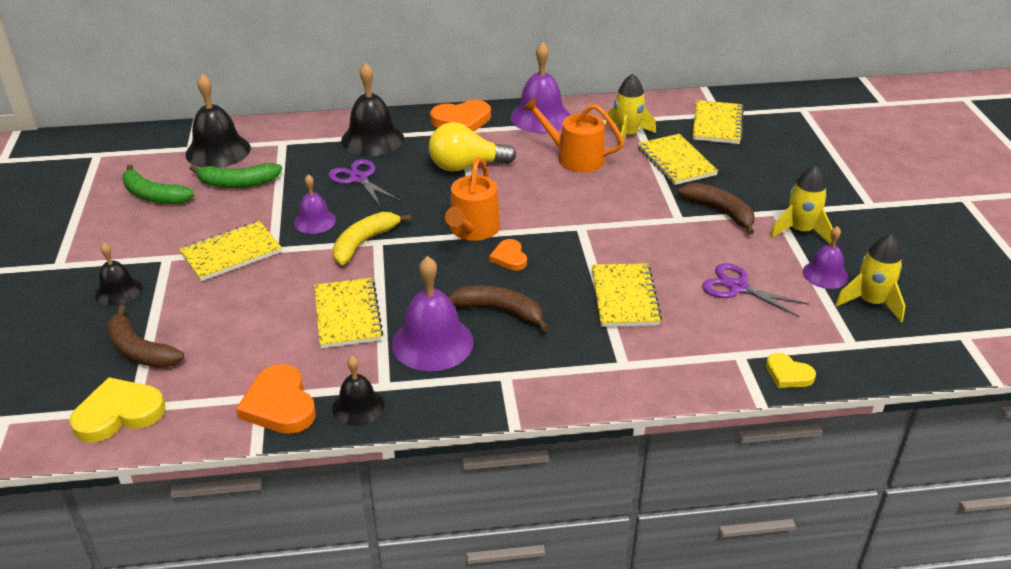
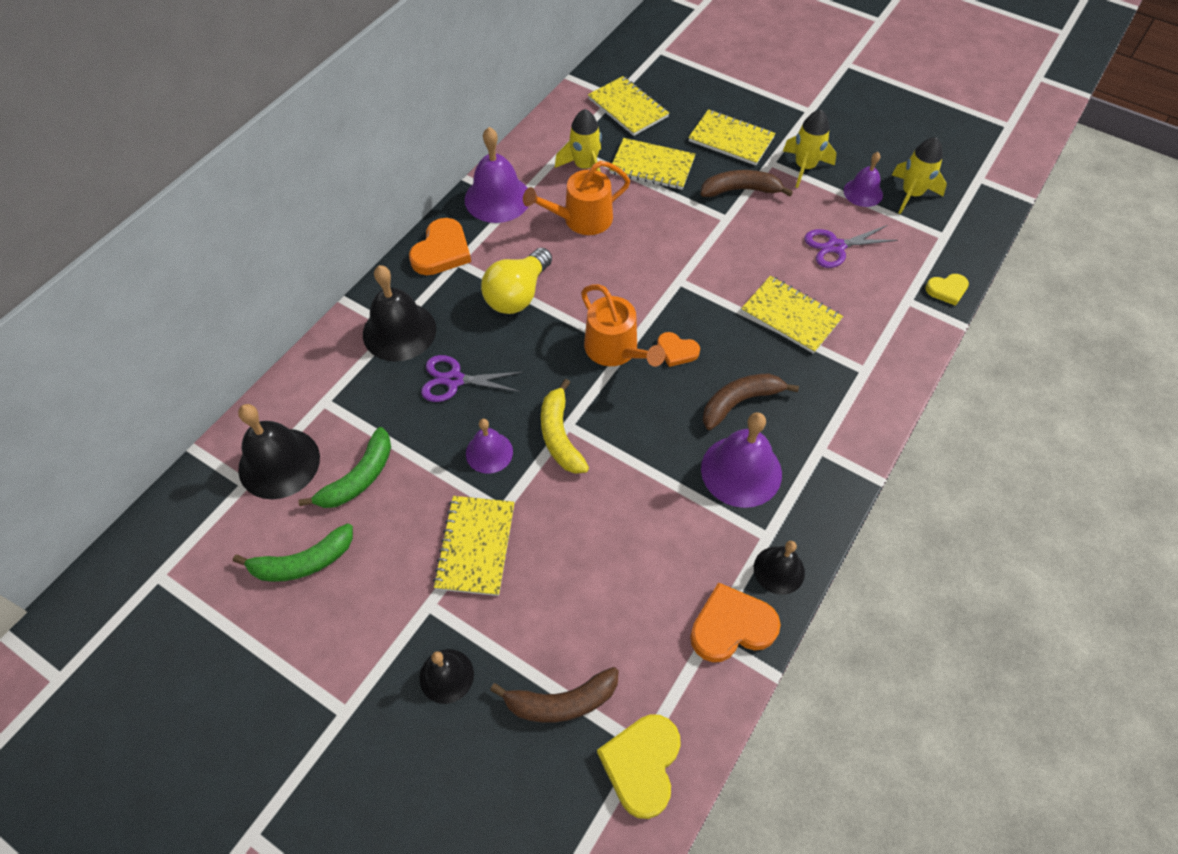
camera: 50 degrees left, 20 degrees up
(279, 404) = (731, 626): orange heart -> orange heart turned 150 degrees clockwise
(347, 315) = (653, 508): yellow notebook -> yellow notebook (731, 139)

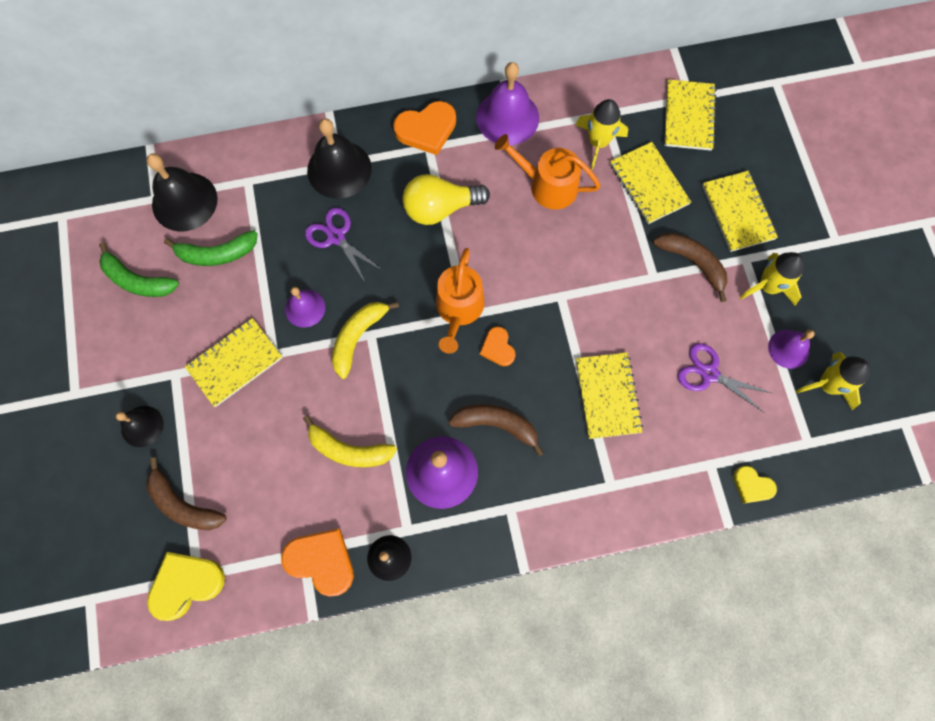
camera: 45 degrees right, 15 degrees up
(652, 522) = (349, 450): none -> yellow banana

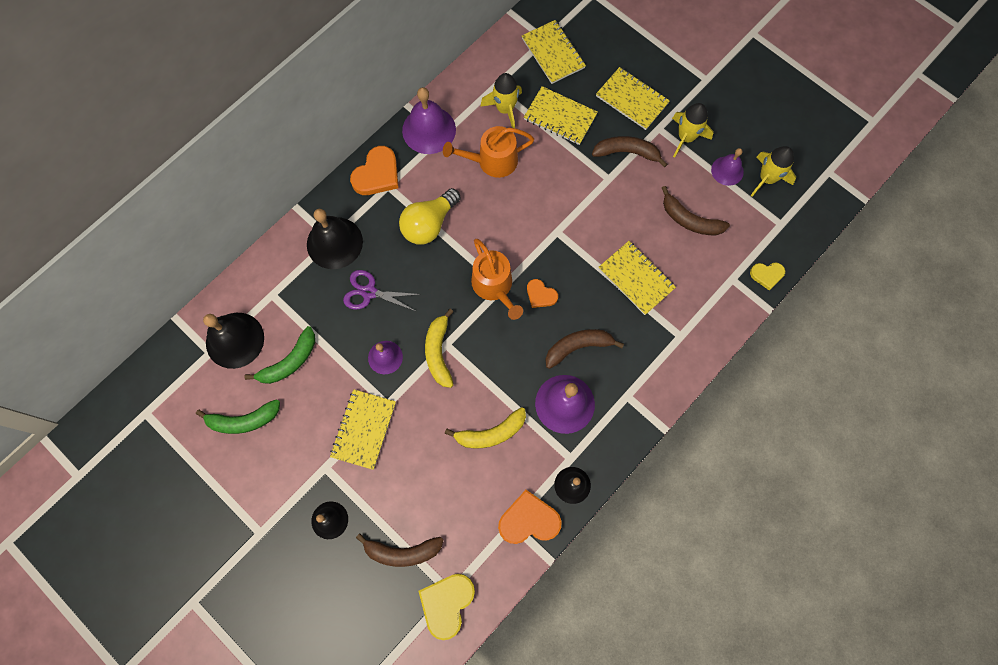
camera: 35 degrees left, 0 degrees up
(709, 373) = (689, 220): purple scissors -> brown banana

